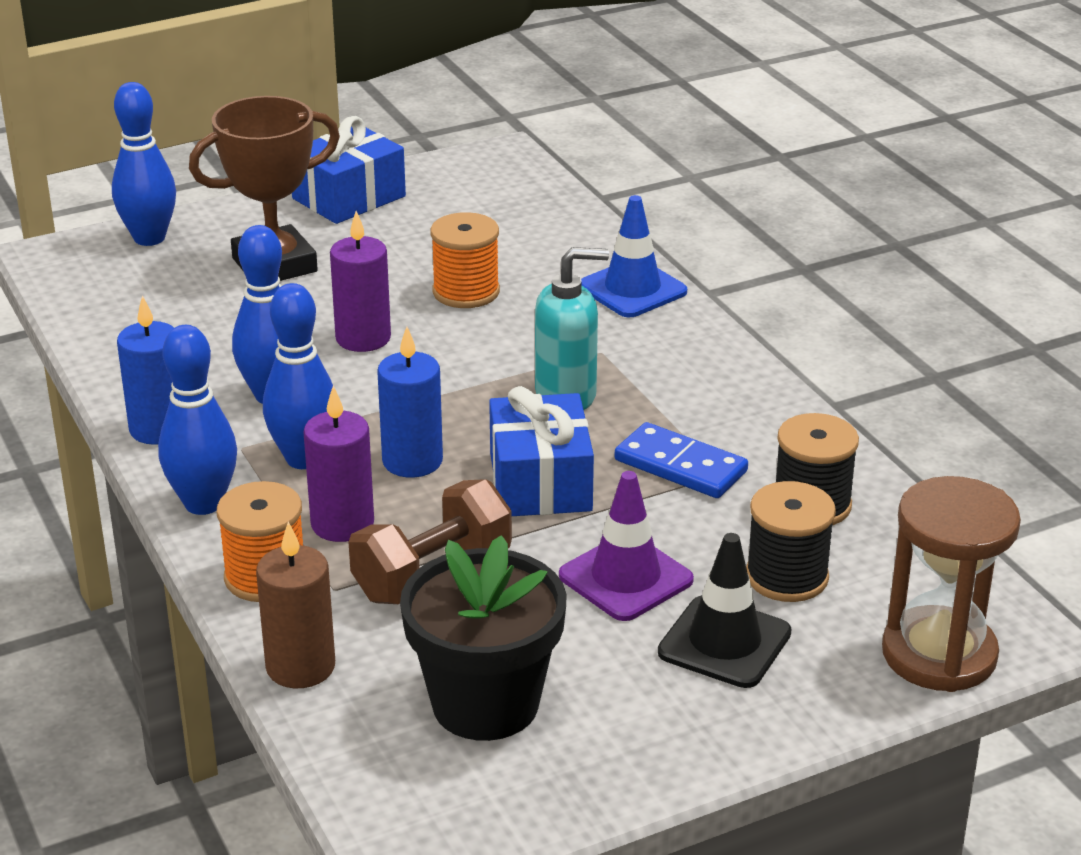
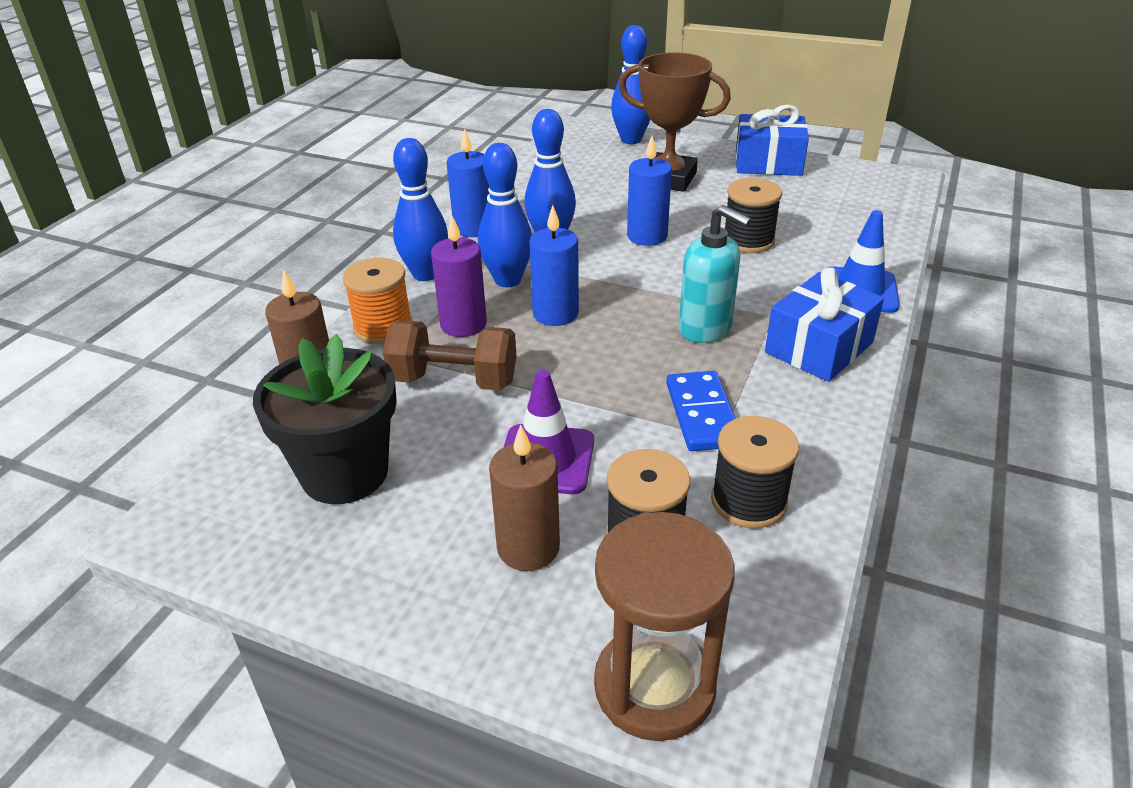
camera: 50 degrees right, 5 degrees up
(363, 338) = (647, 236): purple candle -> blue candle
(466, 292) = (748, 240): orange spool -> black spool
(540, 482) = (601, 369): blue gift -> blue gift (819, 347)
(724, 642) = (528, 548): black traffic cone -> brown candle

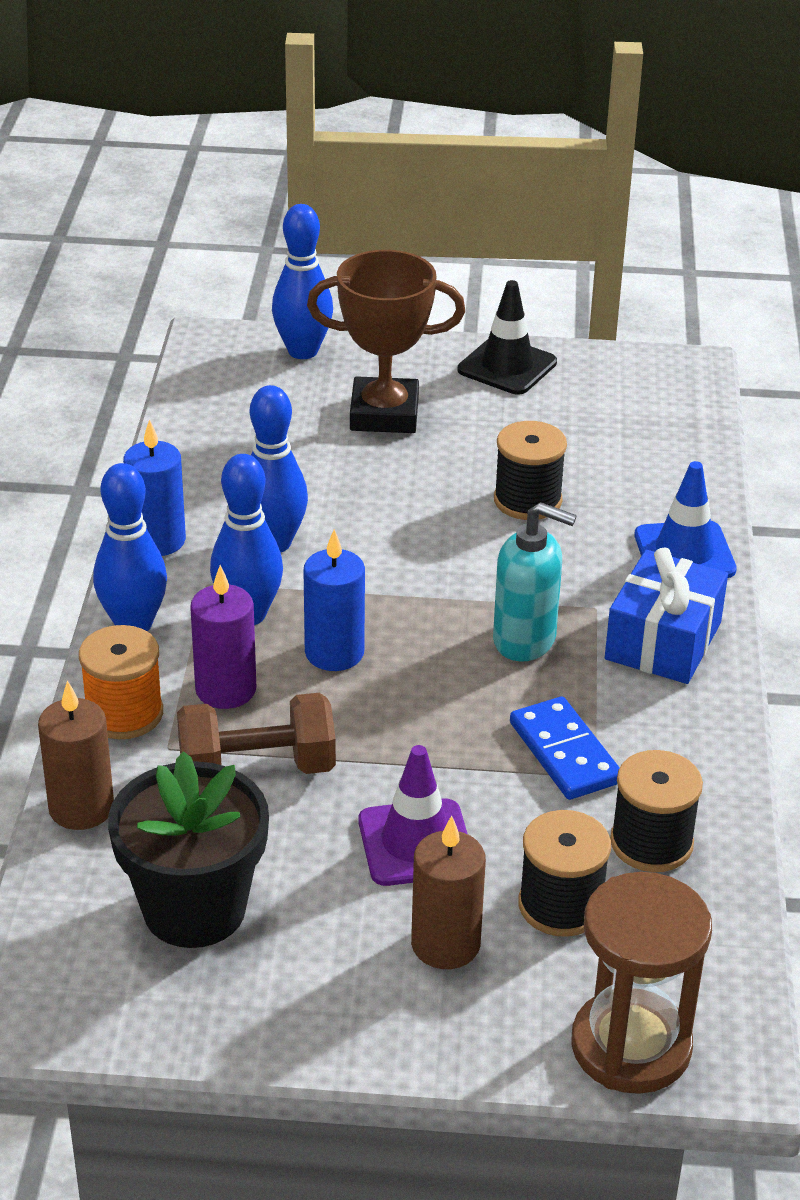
camera: 20 degrees left, 0 degrees up
(647, 236) = (397, 515): blue candle -> none
(768, 163) = (507, 366): blue gift -> black traffic cone

